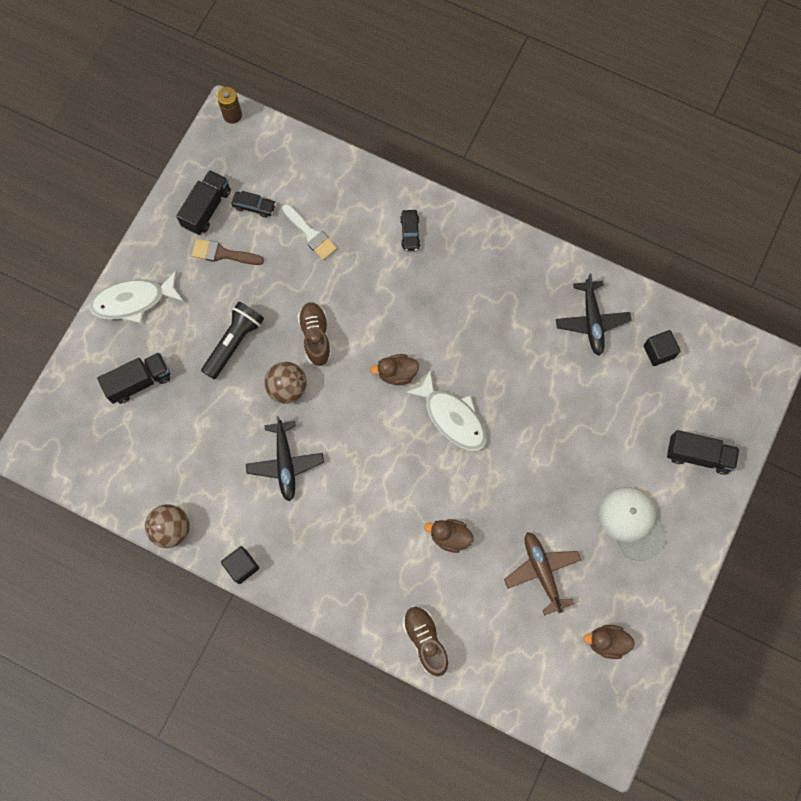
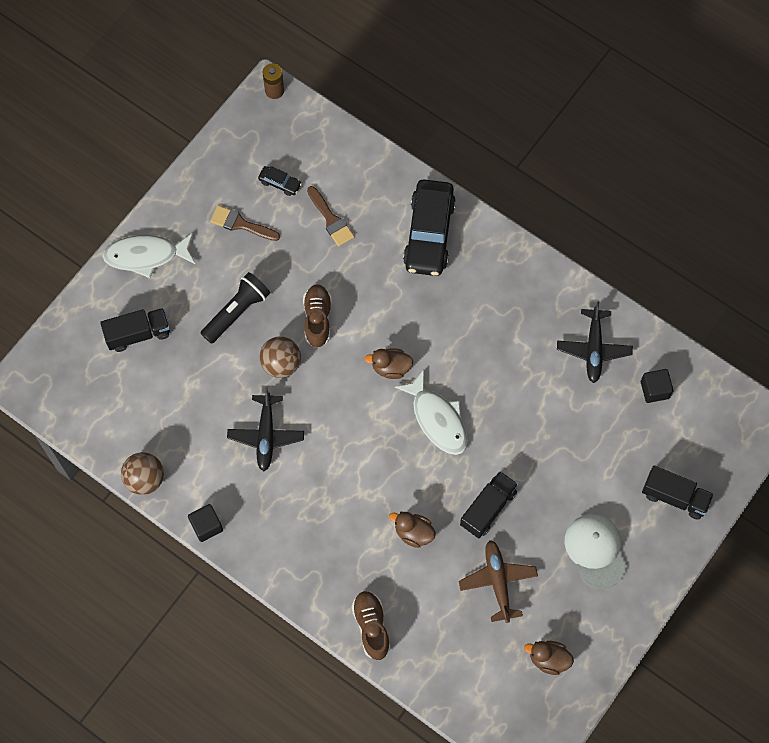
camera: 10 degrees right, 5 degrees down
(207, 208) = (233, 178): black truck -> black truck (488, 508)
(311, 234) = (331, 219): white brush -> brown brush
(410, 233) = (429, 233): black car -> black car, size x2.33

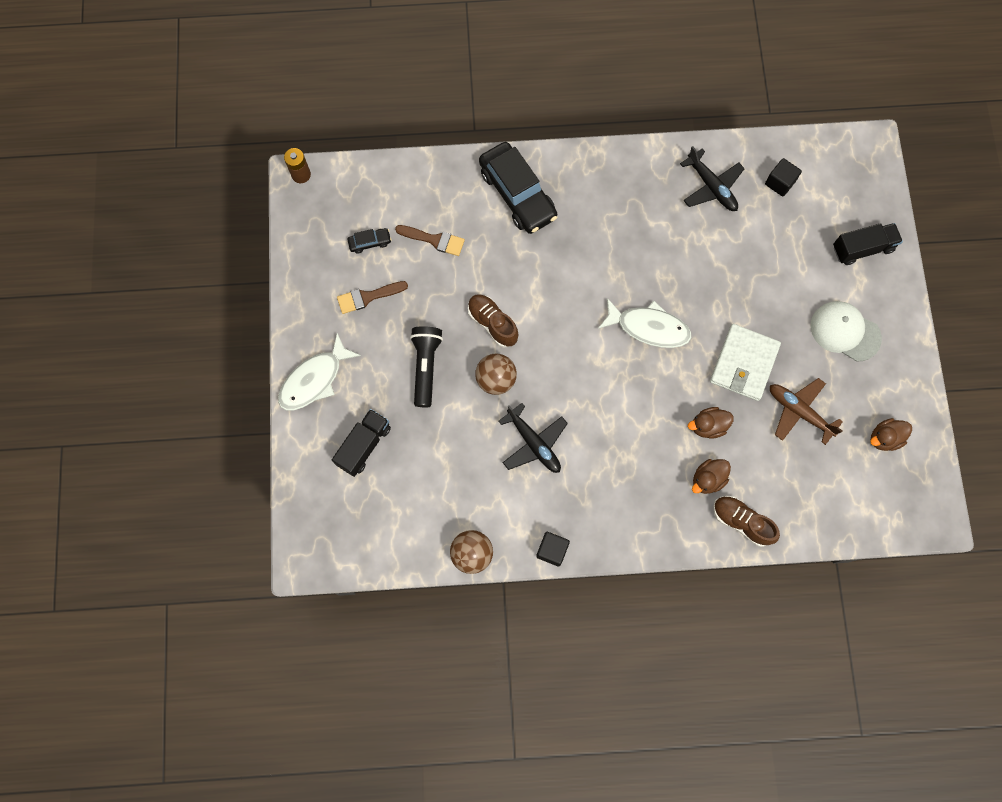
camera: 40 degrees left, 5 degrees up
(391, 368) = (580, 316): brown duck -> brown duck (708, 479)
(488, 508) = (744, 363): black truck -> white wallet

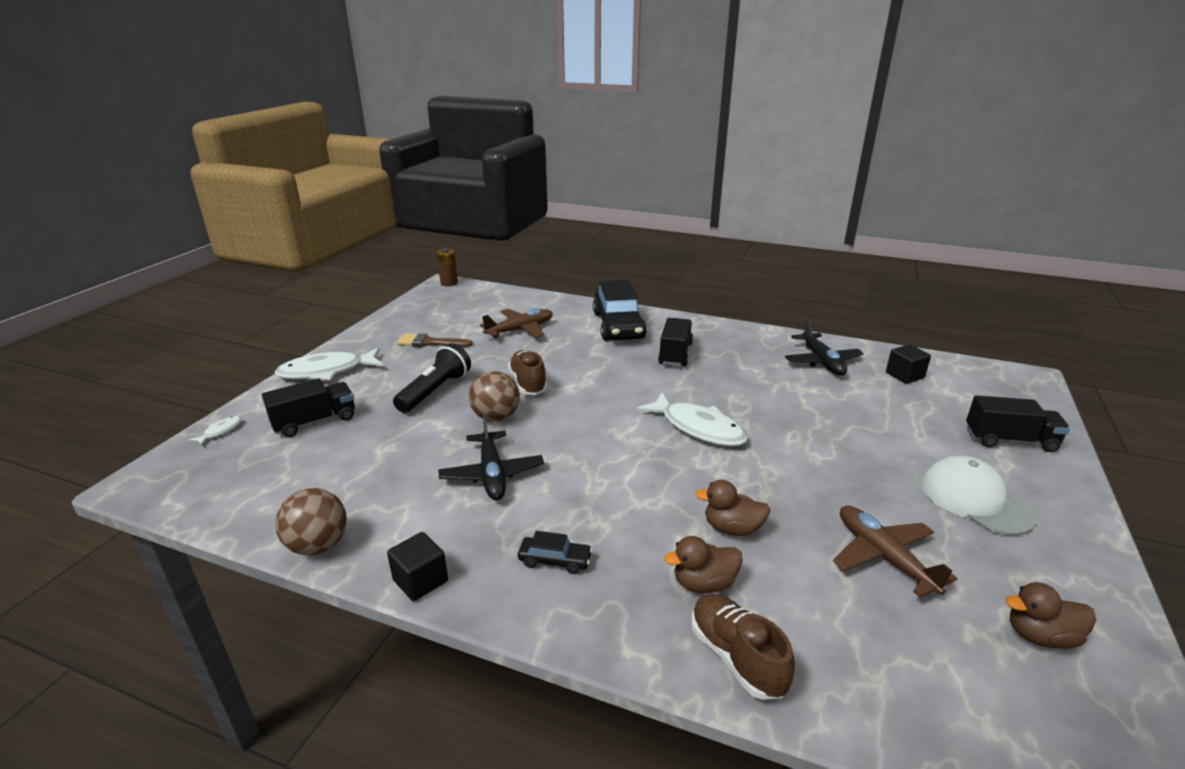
camera: 25 degrees right, 45 degrees down
(303, 488) = (220, 431): none -> white fish
(370, 242) = (465, 319): black car -> black car (555, 560)
(434, 240) = (520, 330): brown brush -> brown plane
(589, 225) = (675, 354): none -> black truck
(744, 363) = (811, 487): white wallet -> none

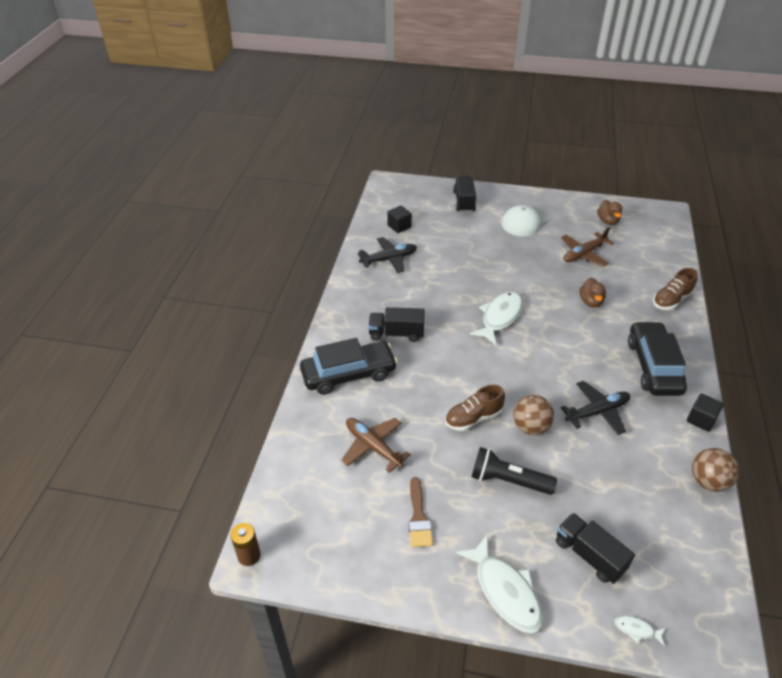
camera: 100 degrees left, 15 degrees up
(555, 560) = (653, 366): black car -> black car, size x2.33
(703, 583) = (636, 311): brown duck -> none

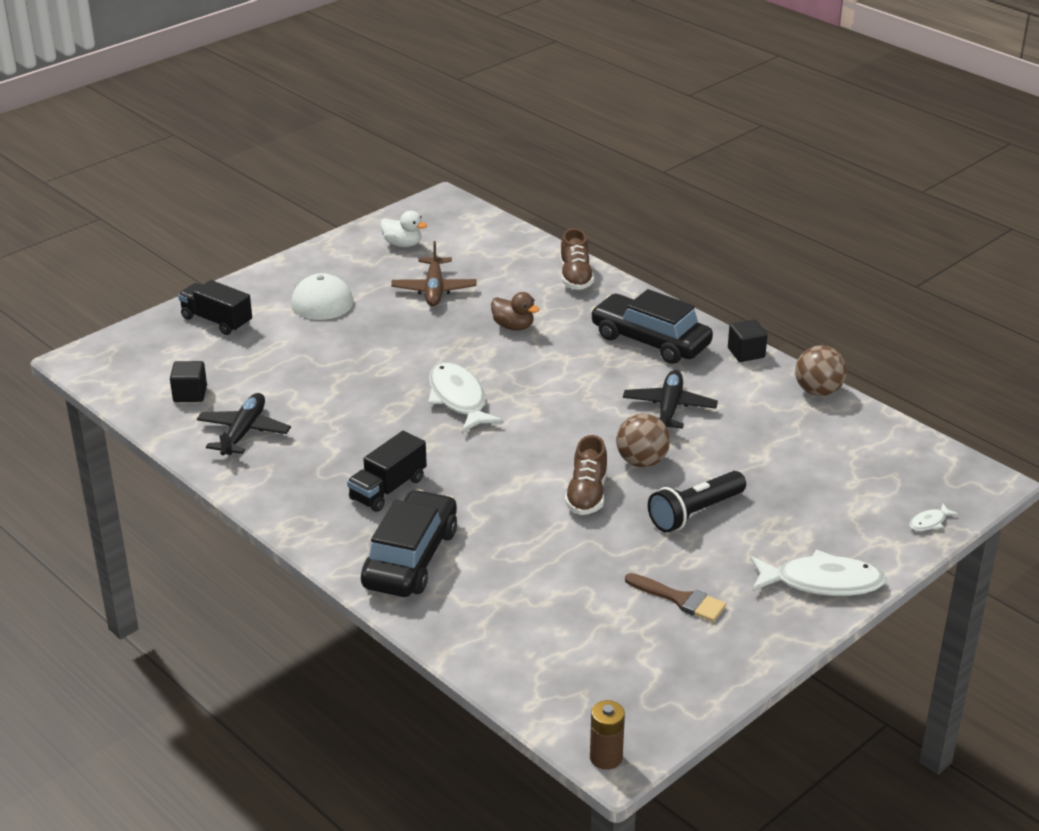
camera: 55 degrees left, 10 degrees down
(373, 446) = (547, 589): brown plane -> none
(589, 555) = (830, 507): black truck -> none
(608, 221) = (402, 244): brown duck -> white duck

